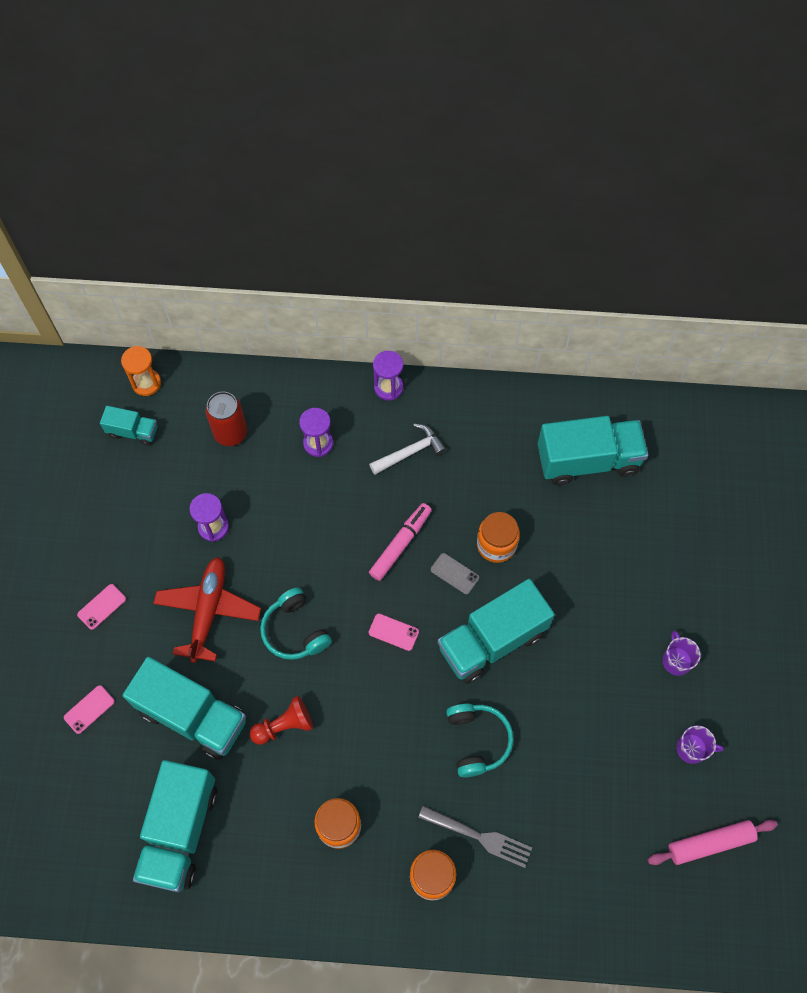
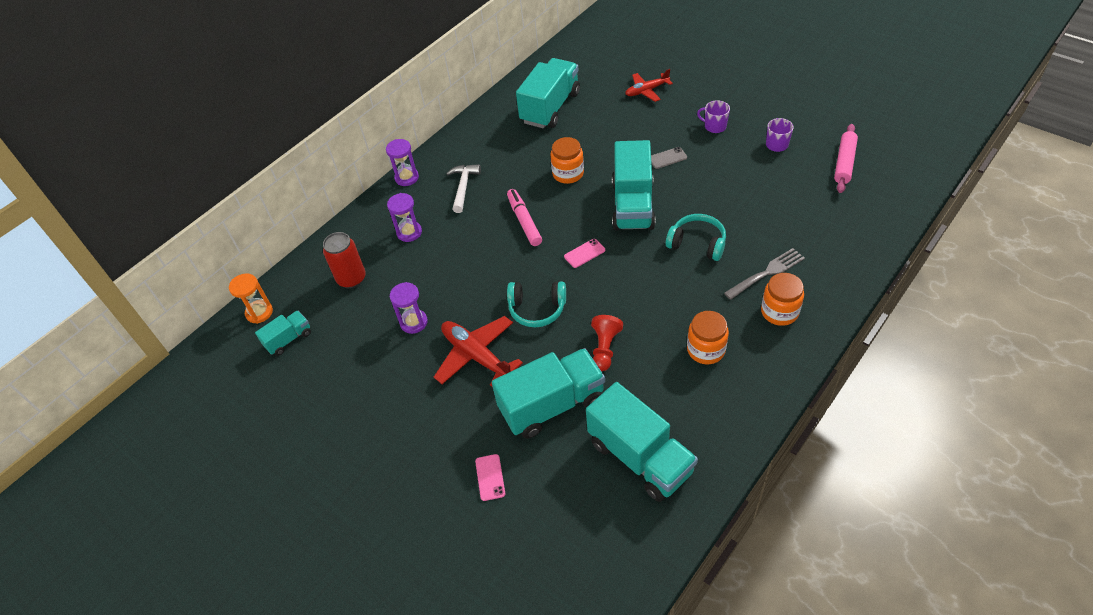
camera: 50 degrees left, 15 degrees down
(102, 606) = (411, 427): pink phone -> none
(454, 573) = (570, 203): grey phone -> grey phone (667, 158)
(687, 549) = (646, 91): none -> red plane

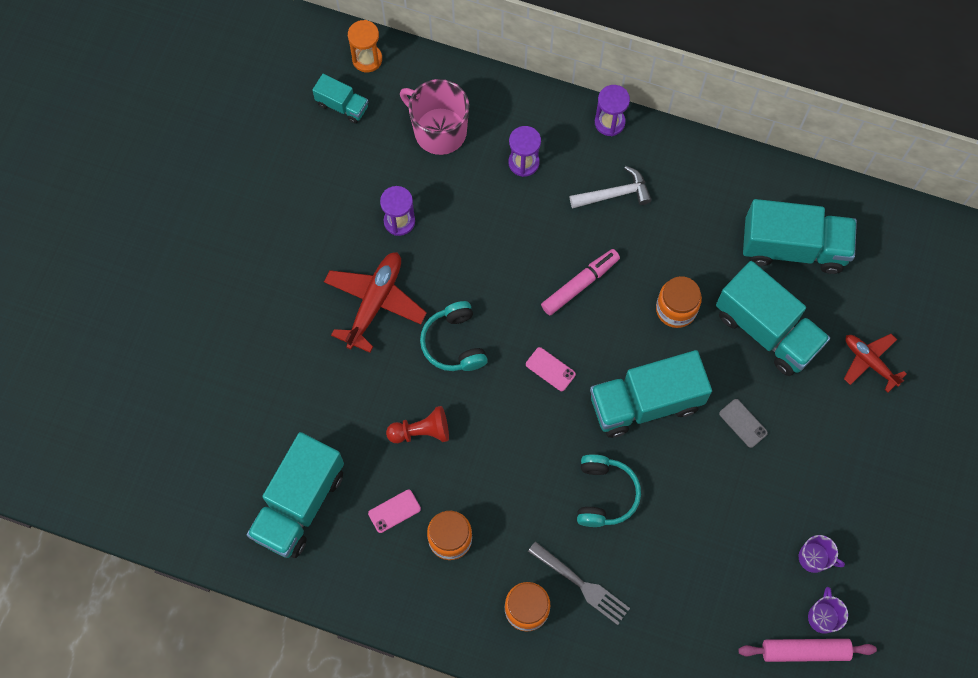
camera: 65 degrees right, 20 degrees up
(351, 279) = (439, 131): red can -> pink mug
(490, 477) = (239, 368): pink phone -> pink phone (394, 511)
(552, 405) = (336, 399): turquoise truck -> turquoise truck (767, 329)
(714, 126) = (824, 469): purple mug -> purple mug (823, 616)

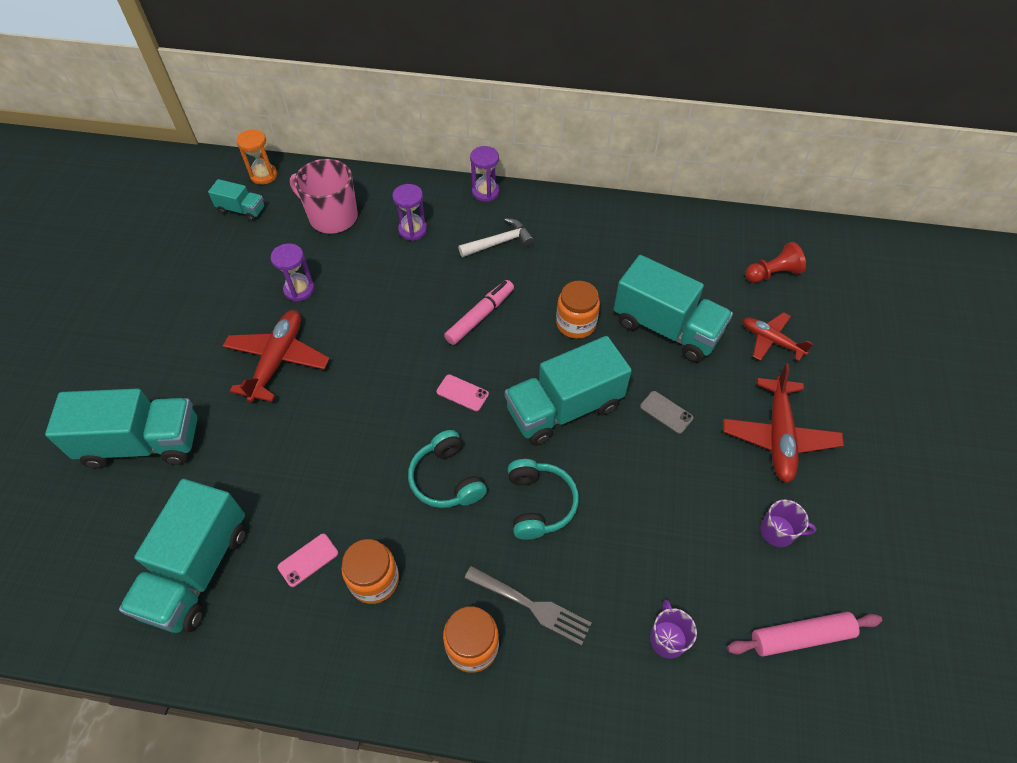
camera: 10 degrees left, 15 degrees down
(421, 431) = (333, 472): red pawn -> red pawn (772, 273)
(454, 343) = (361, 384): turquoise headphones -> turquoise headphones (447, 479)
(793, 247) = (671, 260): turquoise truck -> turquoise truck (143, 443)
(823, 616) = (807, 593): purple mug -> purple mug (667, 638)
(844, 466) = (778, 436): none -> red plane

